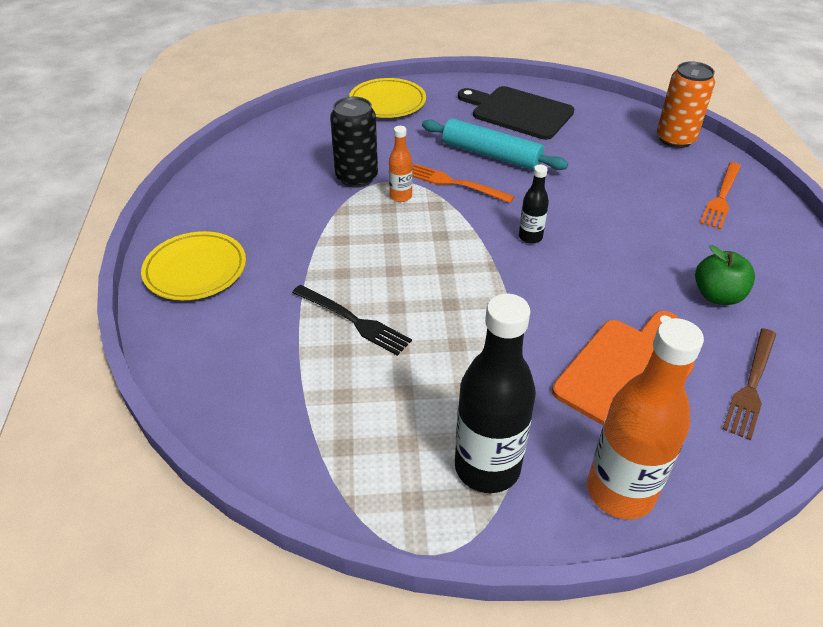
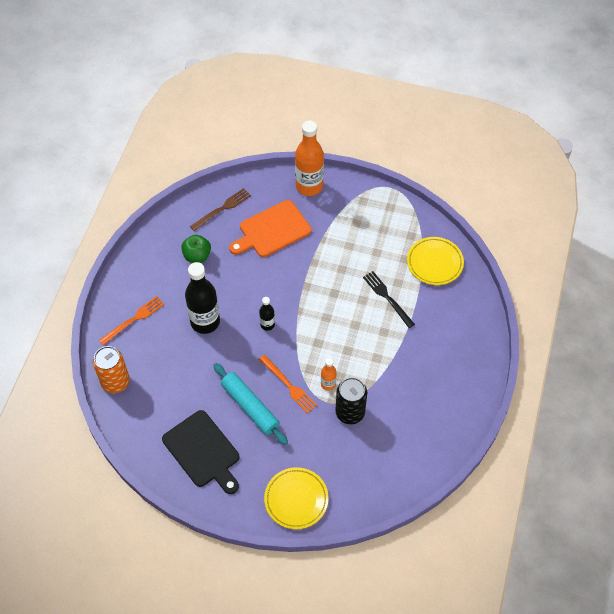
camera: 160 degrees left, 15 degrees up
(195, 270) = (465, 359): yellow plate -> yellow plate (434, 263)
(487, 467) = (355, 210): black bottle -> black bottle (205, 322)

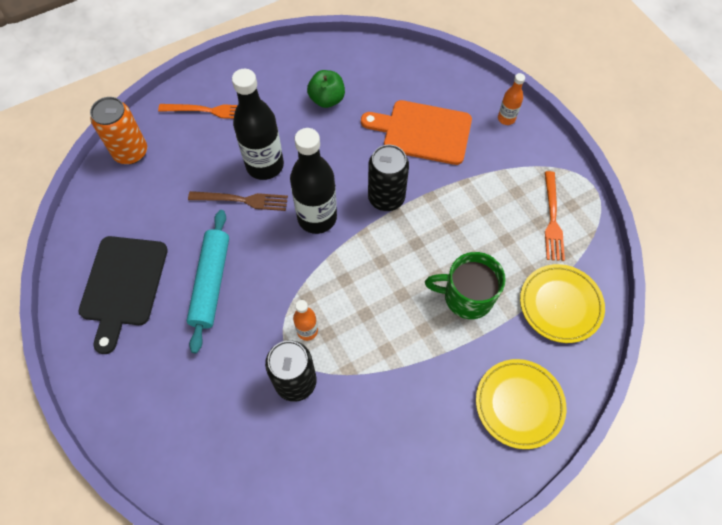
camera: 45 degrees right, 5 degrees up
(222, 209) = (398, 75): brown fork -> brown fork (242, 200)
(267, 324) = (317, 217): black bottle -> black bottle, size x2.03
(288, 385) = (269, 296): orange fork -> orange fork (552, 219)
(292, 283) = (386, 198): none -> black can
(296, 499) = (144, 420): yellow plate -> yellow plate (519, 404)
(309, 186) = (506, 118): orange bottle -> orange bottle, size x0.49
(387, 297) = (467, 296): black fork -> green mug

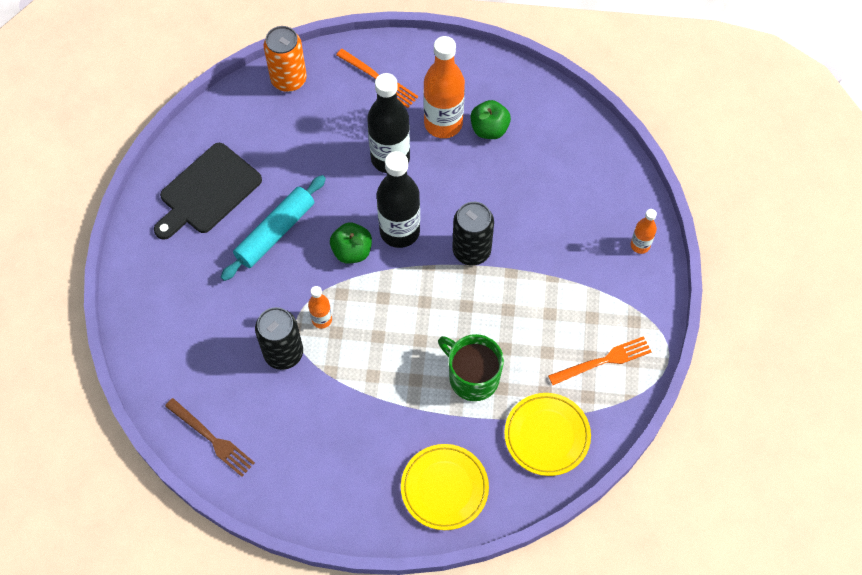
camera: 35 degrees right, 0 degrees up
(242, 200) = (349, 178): brown fork -> brown fork (212, 439)
(287, 115) = (443, 123): none -> orange bottle
(290, 258) = (352, 251): none -> green apple
(422, 132) = (551, 211): orange cutting board -> none
(552, 219) = (603, 361): orange fork -> orange fork turned 150 degrees counterclockwise

